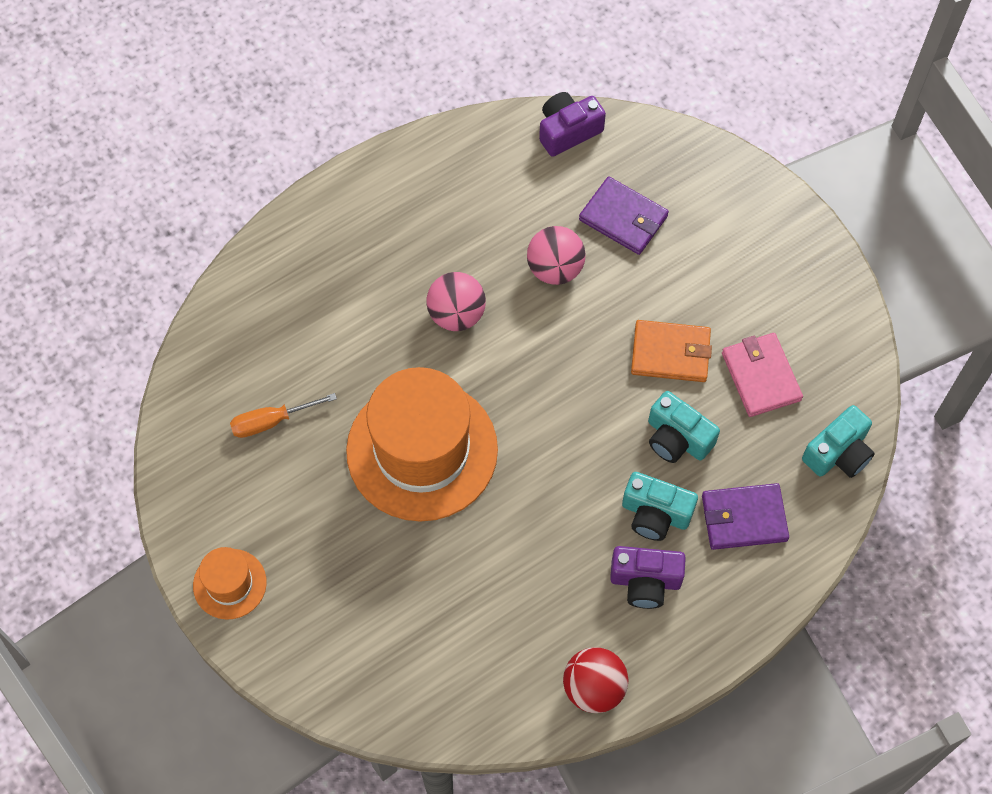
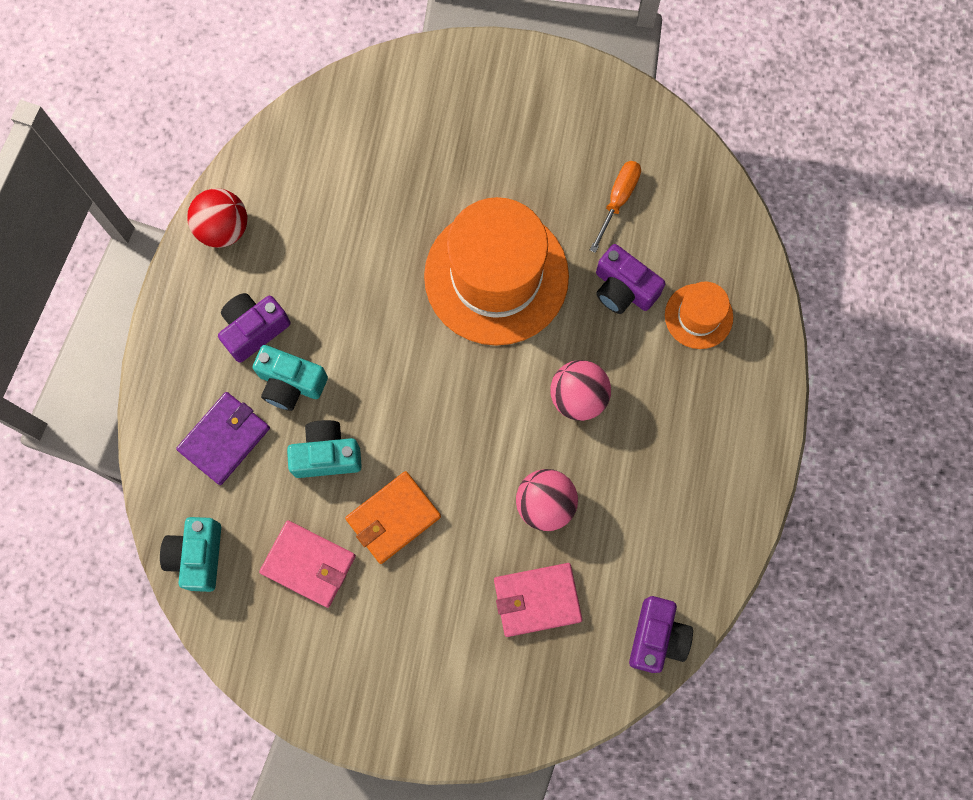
camera: 135 degrees right, 10 degrees up
(229, 584) = (524, 78): orange hat -> orange hat (698, 316)
(341, 356) = (623, 289): none -> purple camera
(623, 218) = (537, 600): purple wallet -> pink wallet
(655, 514) = (290, 383): turquoise camera -> turquoise camera turned 135 degrees counterclockwise

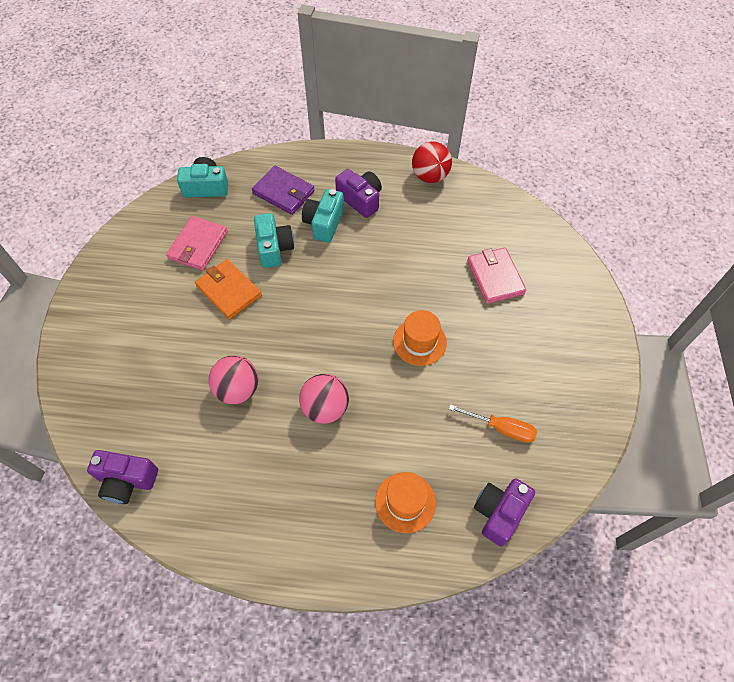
camera: 85 degrees right, 15 degrees down
(496, 276) = (419, 342): orange hat -> orange hat, size x0.47
(537, 600) = (164, 389): pink wallet -> pink wallet (495, 277)
(623, 289) = (422, 437): purple camera -> purple camera (499, 512)

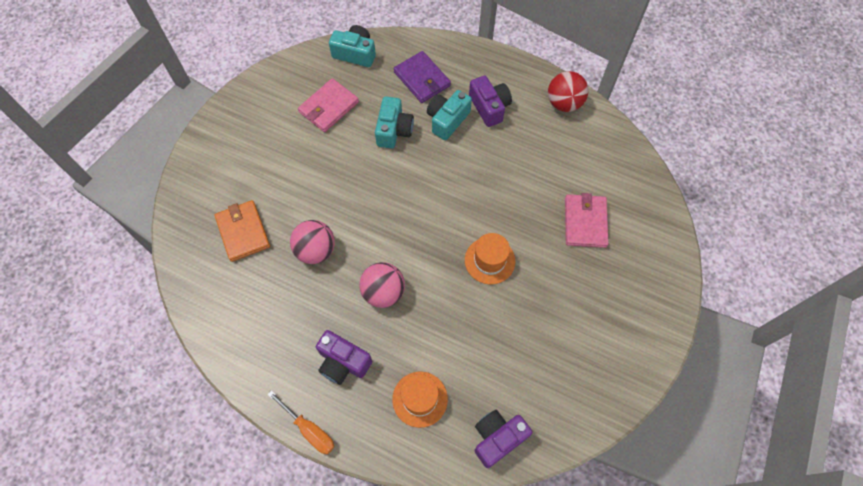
camera: 20 degrees right, 5 degrees up
(127, 480) = (200, 297): purple camera -> purple camera (343, 362)
(229, 291) = (340, 158): orange wallet -> orange wallet (243, 232)
(501, 428) = (531, 365): orange screwdriver -> orange screwdriver (309, 429)

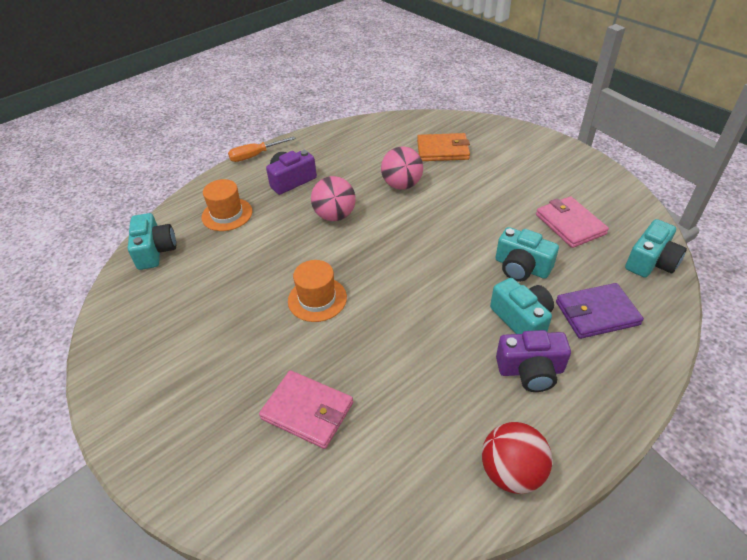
camera: 115 degrees right, 20 degrees down
(497, 438) = (155, 251): purple camera -> turquoise camera

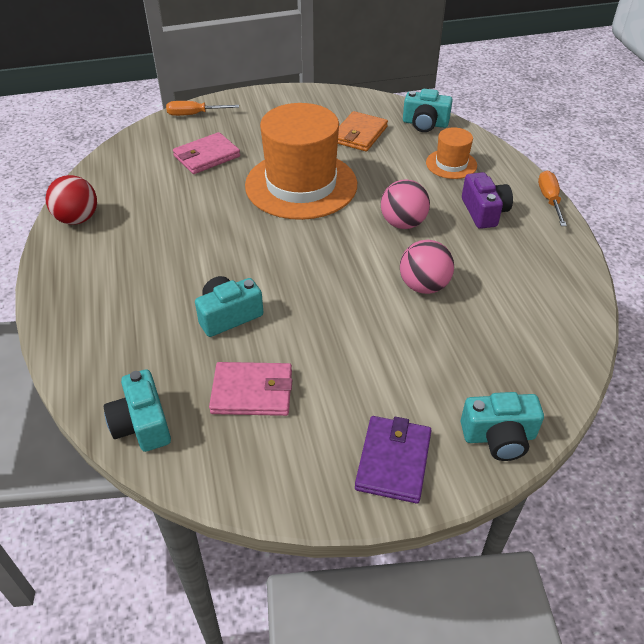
camera: 115 degrees right, 0 degrees up
(207, 490) = (194, 114): none -> orange screwdriver
(317, 299) = (301, 185): orange hat -> orange hat, size x2.13
(443, 150) = (477, 351): orange wallet -> orange wallet (359, 134)
(521, 319) = (174, 284): turquoise camera -> turquoise camera (499, 437)
(530, 370) = (128, 263): purple camera -> none
(596, 313) = (132, 335): purple wallet -> purple wallet (393, 461)

